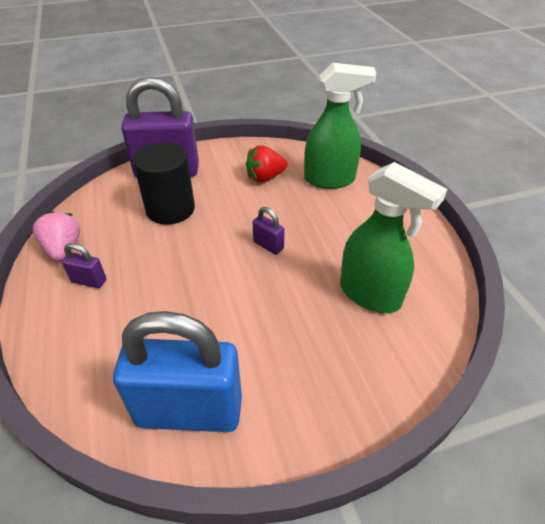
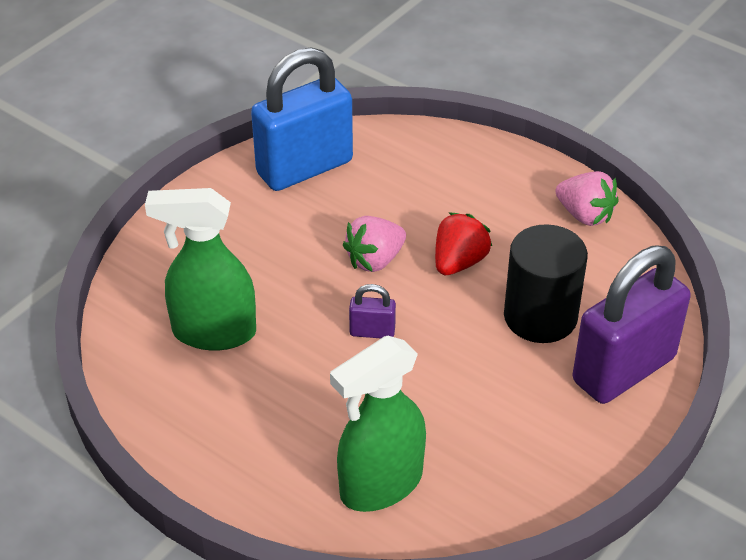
camera: 145 degrees right, 0 degrees up
(89, 281) = (512, 203): purple padlock -> none
(221, 289) = (375, 260): none -> pink strawberry
(265, 177) = (478, 435): red strawberry -> red strawberry (459, 262)

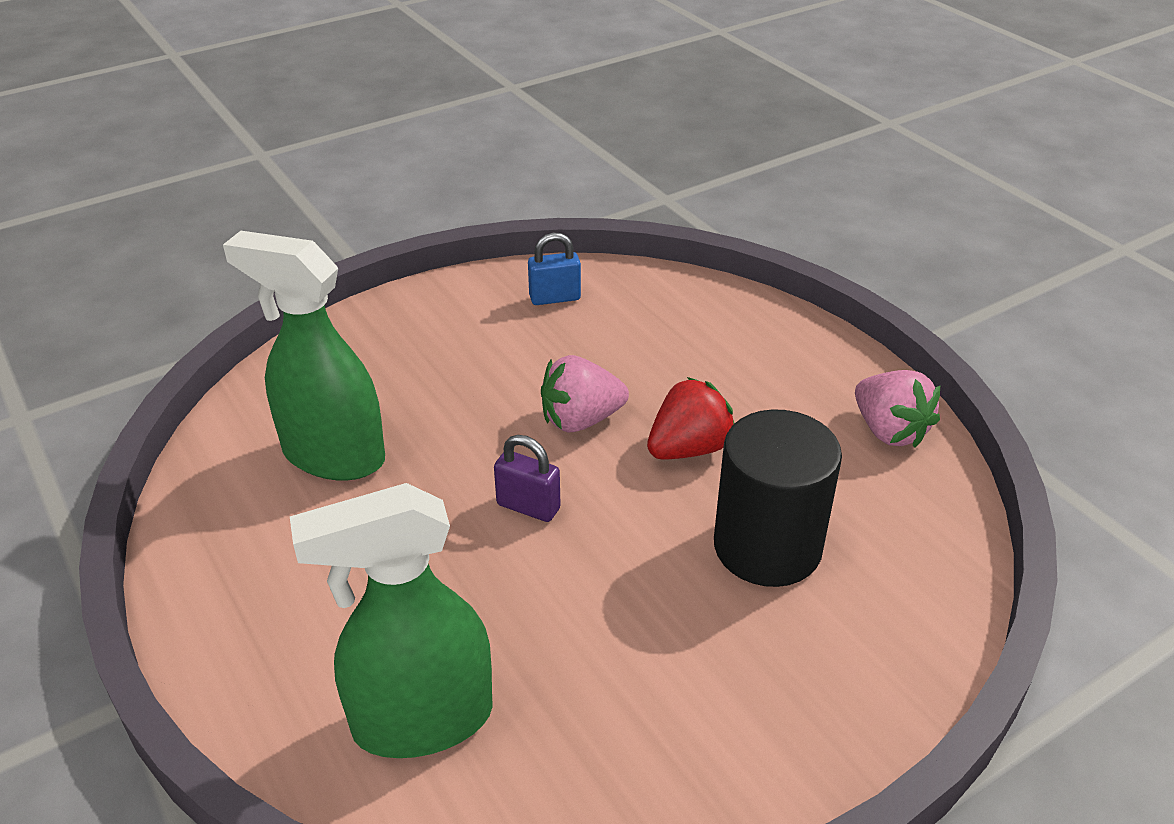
camera: 20 degrees right, 5 degrees down
(304, 167) = (555, 298): blue padlock -> blue padlock, size x0.42
(623, 370) = (859, 656): purple padlock -> none

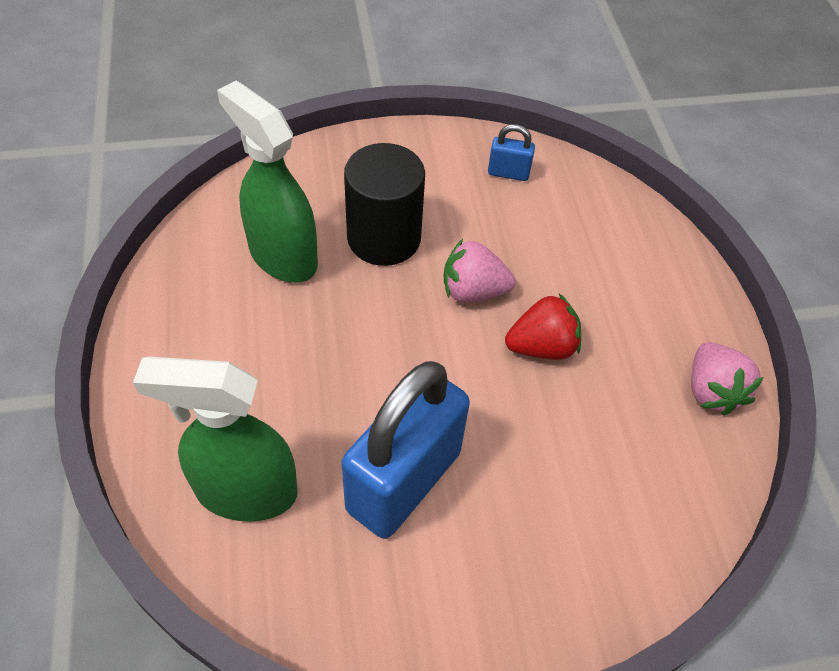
camera: 20 degrees right, 15 degrees up
(528, 506) = (398, 351): purple padlock -> none
(611, 636) = (404, 481): none -> blue padlock
(767, 547) = (556, 455): black cylinder -> black cylinder (384, 238)

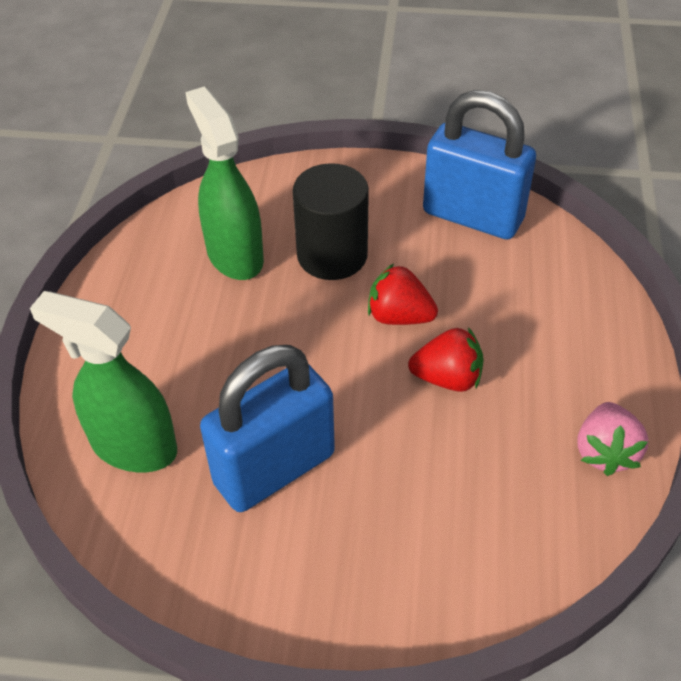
camera: 20 degrees right, 5 degrees down
(473, 291) = (399, 316): pink strawberry -> red strawberry
(508, 173) = (472, 216): blue padlock -> blue padlock, size x2.39

